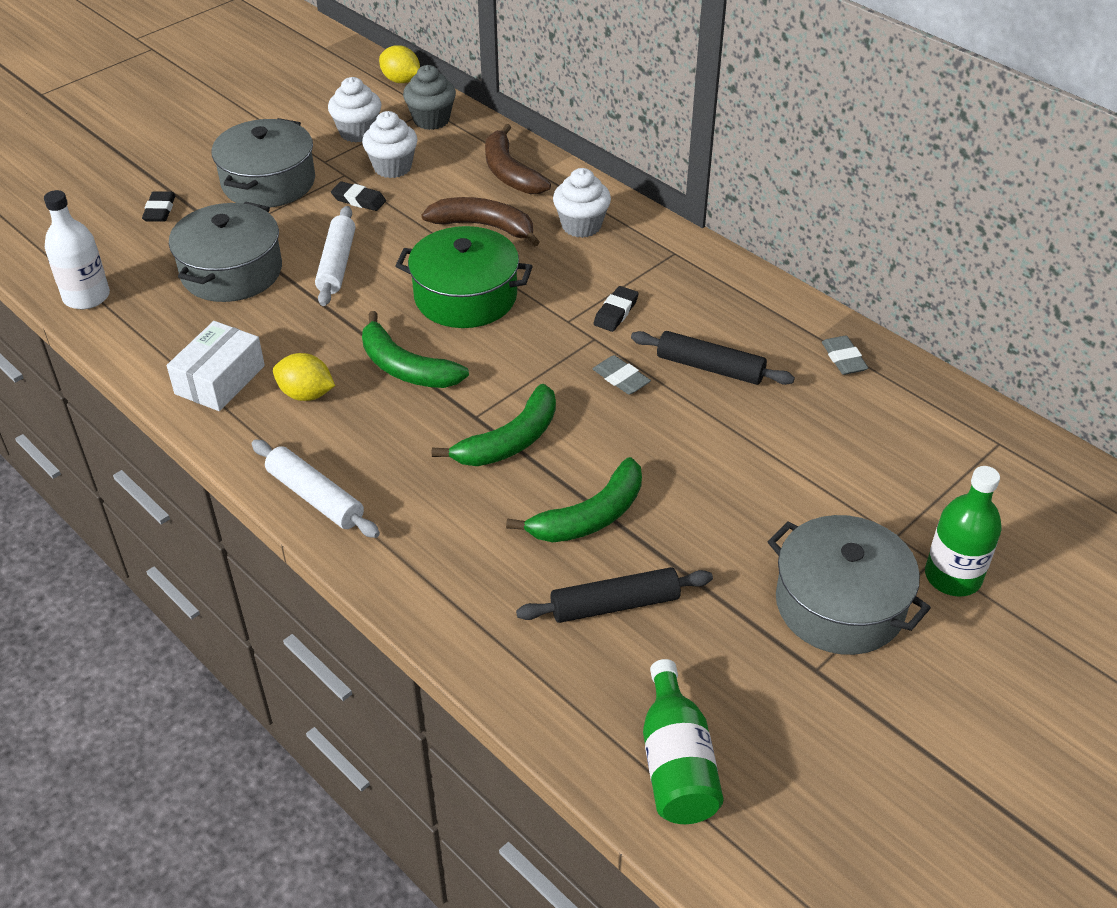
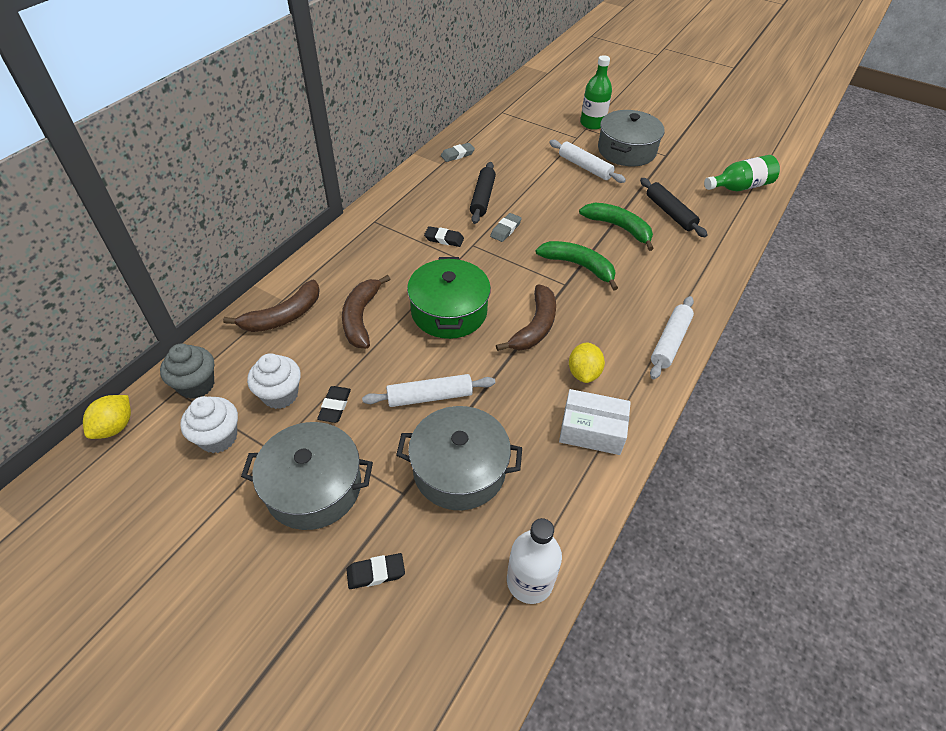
camera: 105 degrees left, 5 degrees up
(406, 367) = (535, 326): green banana -> brown banana
(581, 225) = (351, 267): white cupcake -> none
(785, 520) = (585, 167): none -> white rolling pin

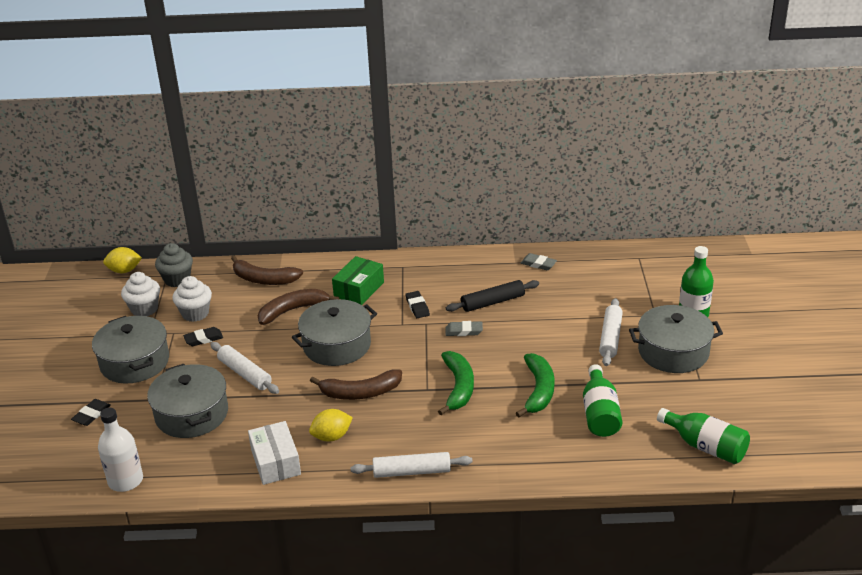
camera: 60 degrees right, 15 degrees down
(376, 572) = (91, 415): black eraser -> black eraser turned 75 degrees clockwise
(378, 261) = (359, 289): none -> green box
(449, 311) = (337, 345): green pot -> grey pot
(670, 213) = (600, 413): black rolling pin -> green bottle

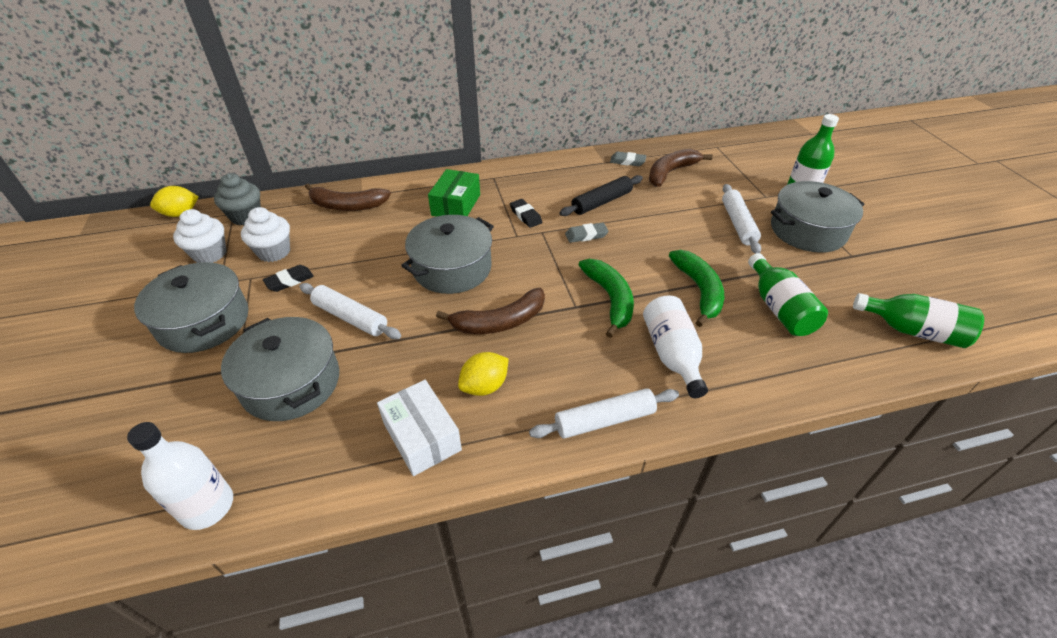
camera: 15 degrees left, 10 degrees up
(91, 415) = (148, 405): black eraser -> none
(292, 310) = (389, 235): brown banana -> brown banana (671, 172)
(487, 435) = (672, 354): none -> white bottle

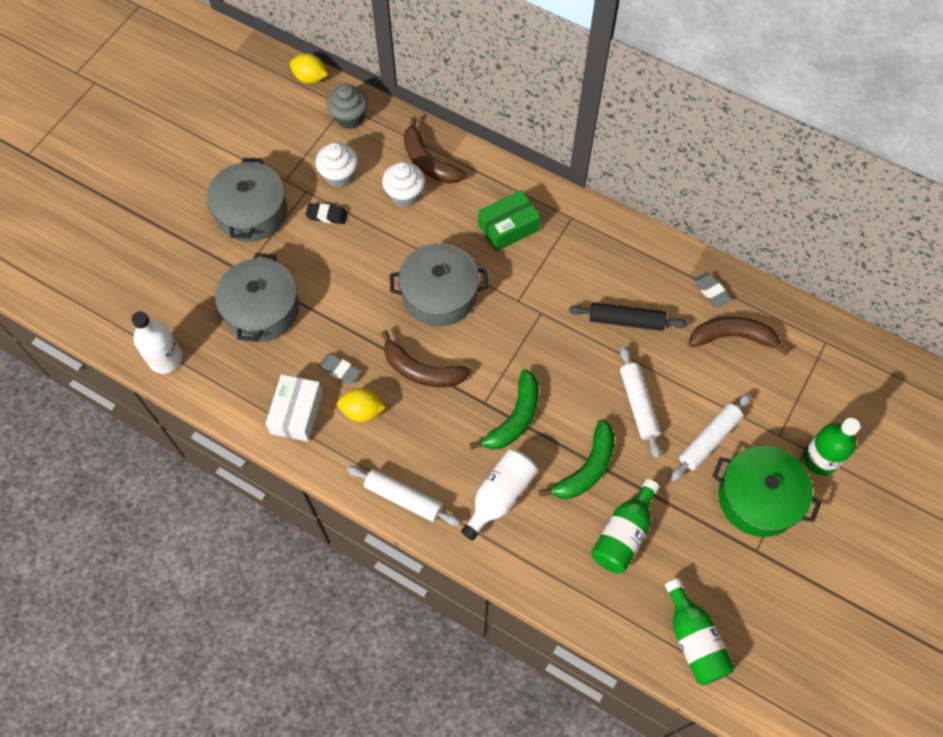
camera: 45 degrees right, 20 degrees up
(210, 254) = (298, 143): white cupcake -> white cupcake (405, 194)
(350, 317) = (336, 284): white rolling pin -> white rolling pin (638, 404)
(525, 216) = (548, 284): black eraser -> none
(586, 235) = (570, 345): grey eraser -> grey eraser (340, 370)
(807, 231) = (758, 498): grey pot -> green pot

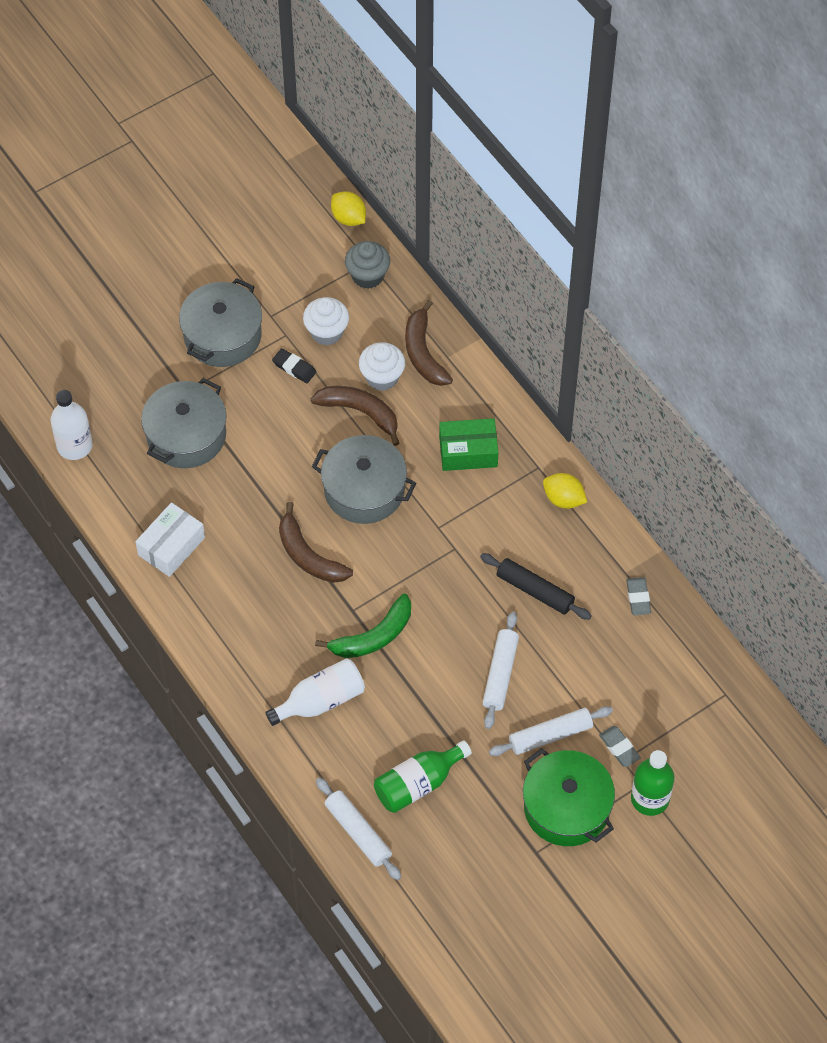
camera: 25 degrees right, 5 degrees down
(340, 370) = (231, 523): grey eraser -> grey eraser (619, 748)
(362, 411) = (233, 570): yellow lemon -> yellow lemon (563, 499)
(403, 498) = (231, 664): white rolling pin -> white rolling pin (358, 832)
(586, 468) = (417, 710): green banana -> none
(694, 640) = (430, 901): green bottle -> none
(732, 337) = (632, 650): brown banana -> brown banana (360, 412)

